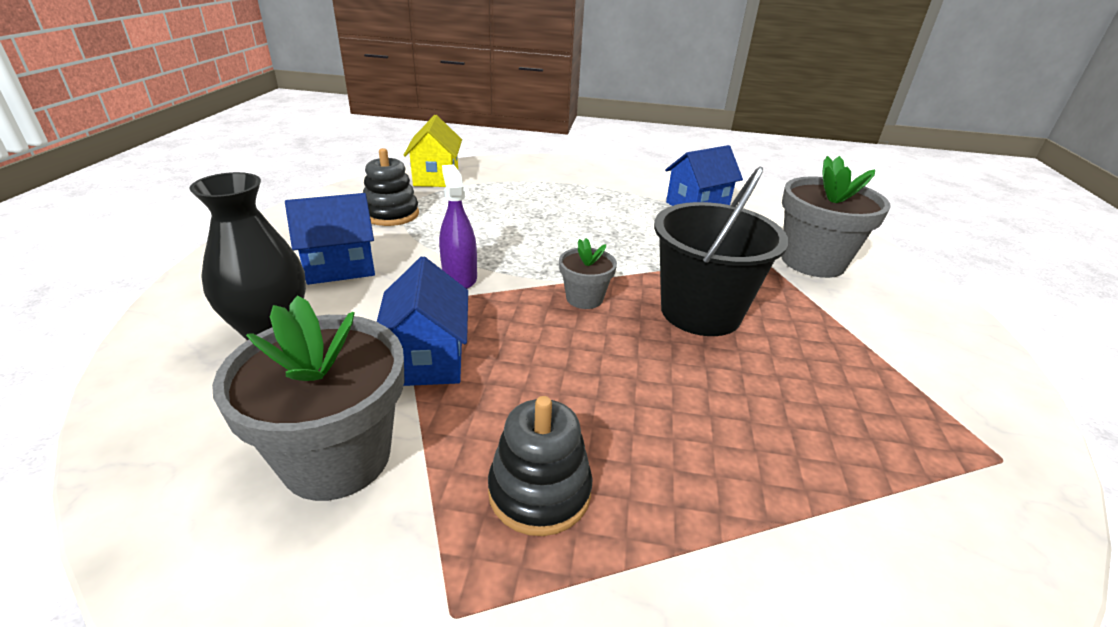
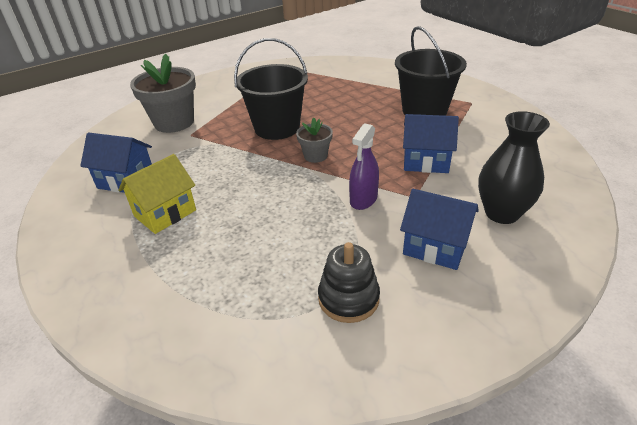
camera: 130 degrees left, 5 degrees up
(337, 457) = (487, 143): grey flower pot -> none
(428, 359) = (425, 161): blue house -> blue house turned 60 degrees clockwise
(436, 178) = (239, 350): yellow house -> yellow house (165, 213)
(539, 491) = (424, 111): black stacking toy -> black bucket

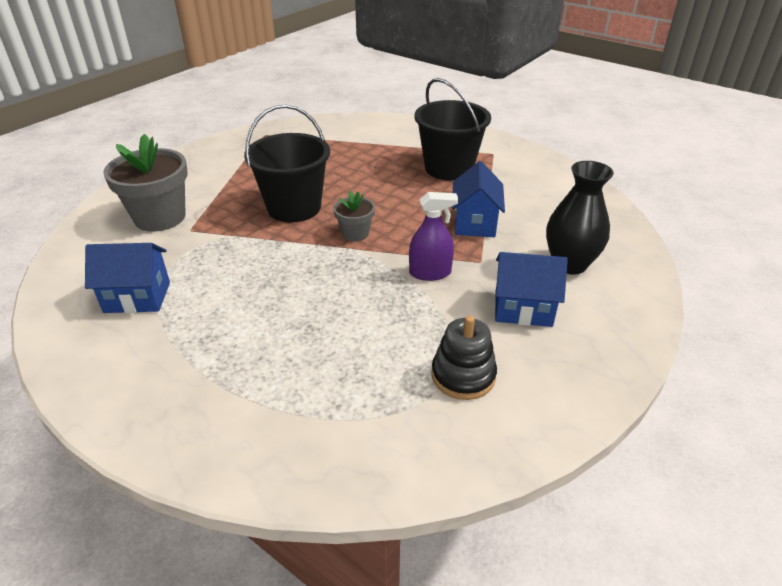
camera: 20 degrees left, 0 degrees up
(165, 213) = (211, 326): yellow house -> none
(363, 199) = (430, 273): purple spray bottle -> purple spray bottle turned 105 degrees counterclockwise
(425, 161) = (475, 223): blue house -> blue house turned 75 degrees counterclockwise

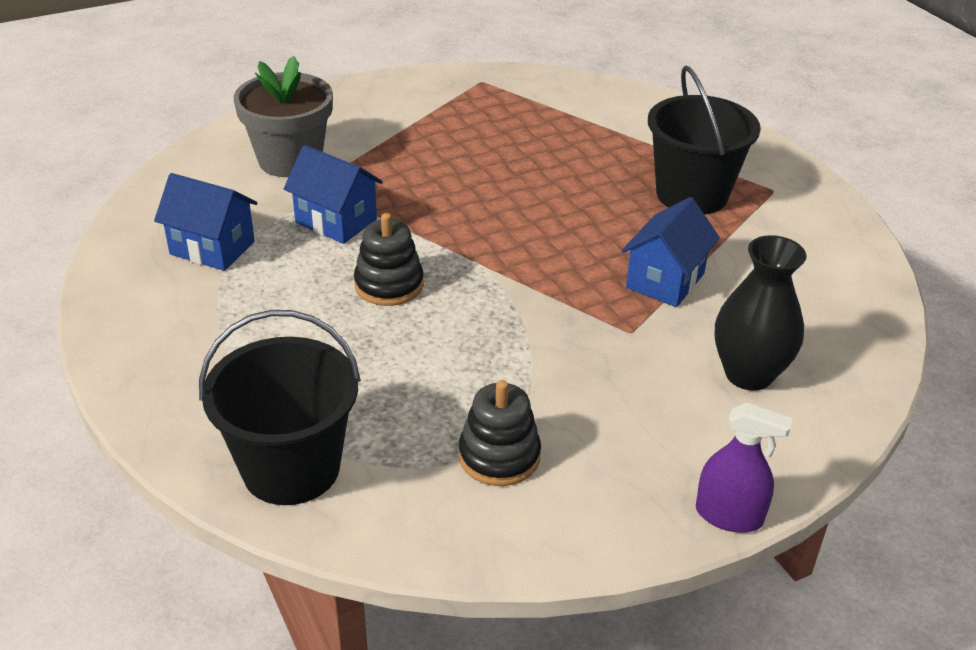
camera: 25 degrees right, 0 degrees up
(294, 207) = (450, 192): black bucket -> black bucket (291, 468)
(296, 282) = (389, 285): none -> black stacking toy
(355, 233) = (500, 248): grey flower pot -> none
(430, 273) = (555, 325): purple spray bottle -> purple spray bottle (729, 515)
(523, 309) = (636, 407): blue house -> blue house (336, 221)

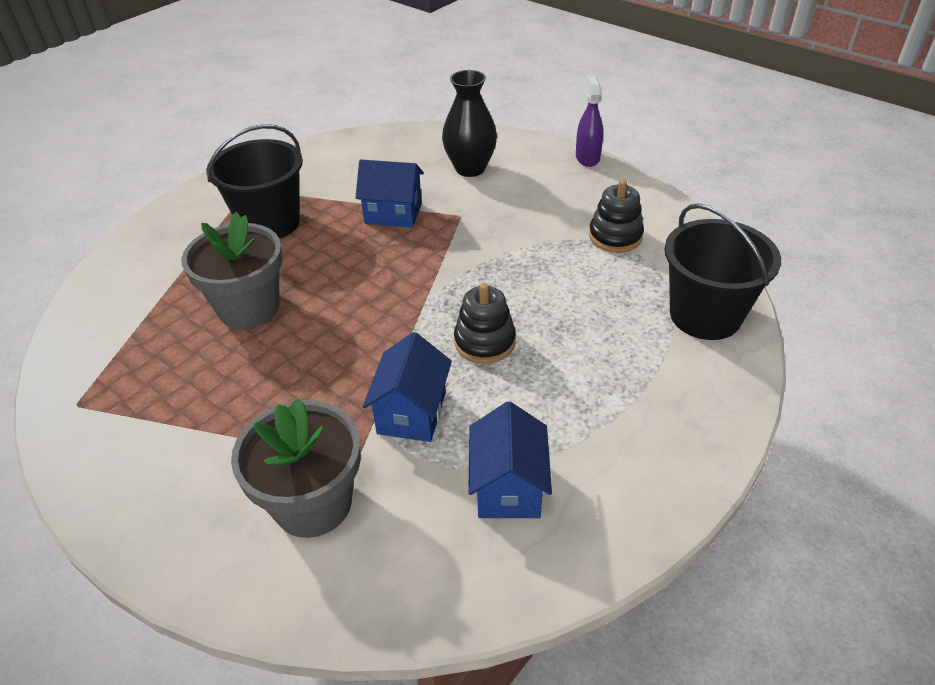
camera: 110 degrees left, 5 degrees up
(548, 164) = (249, 307): none -> grey flower pot

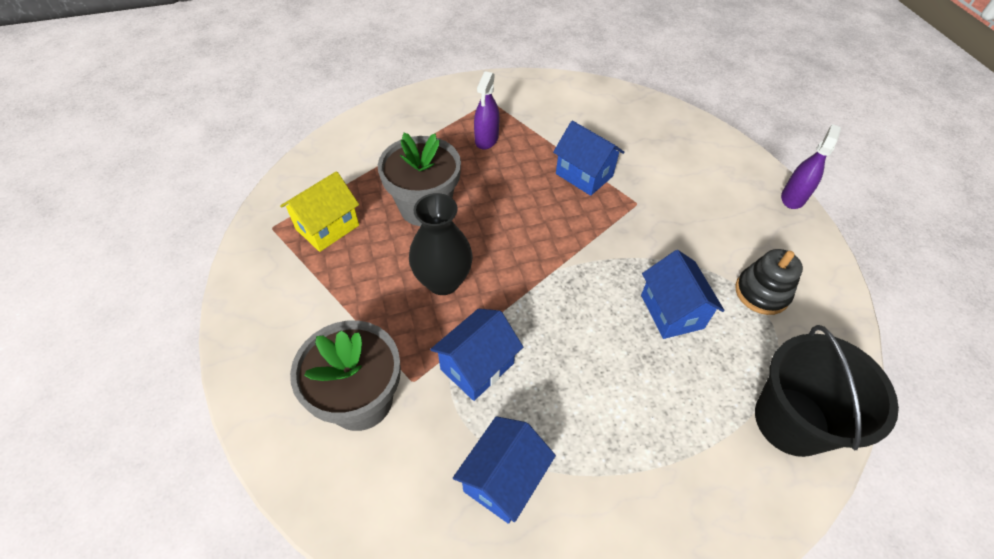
camera: 30 degrees right, 10 degrees up
(148, 374) = (327, 227): none -> yellow house
(270, 223) = (486, 139): black bucket -> purple spray bottle
(470, 168) = (677, 160): black vase -> black vase (443, 281)
(484, 342) = (575, 335): black stacking toy -> none
(554, 284) = (671, 311): none -> blue house

